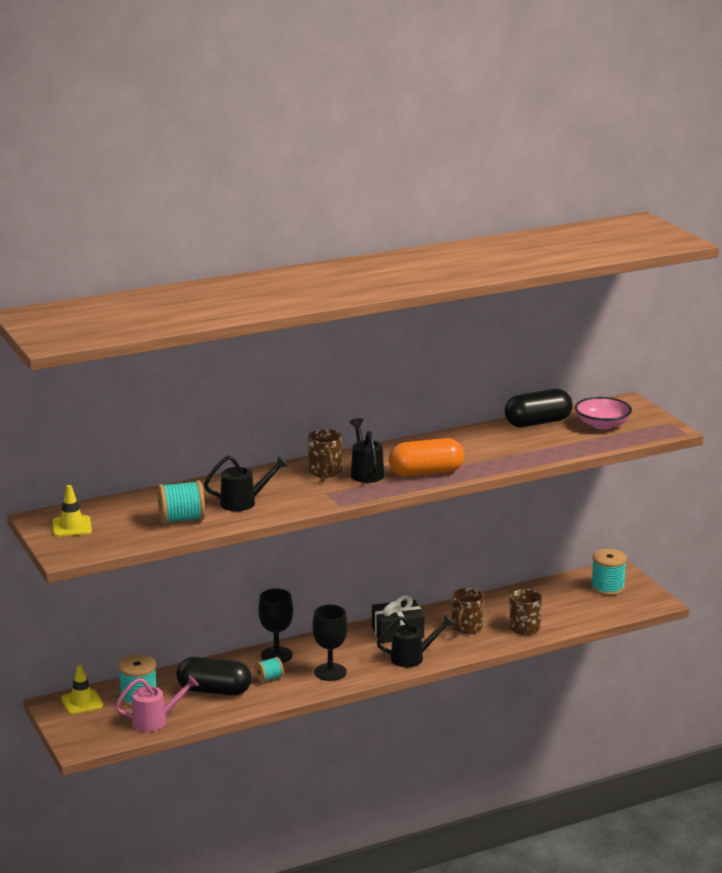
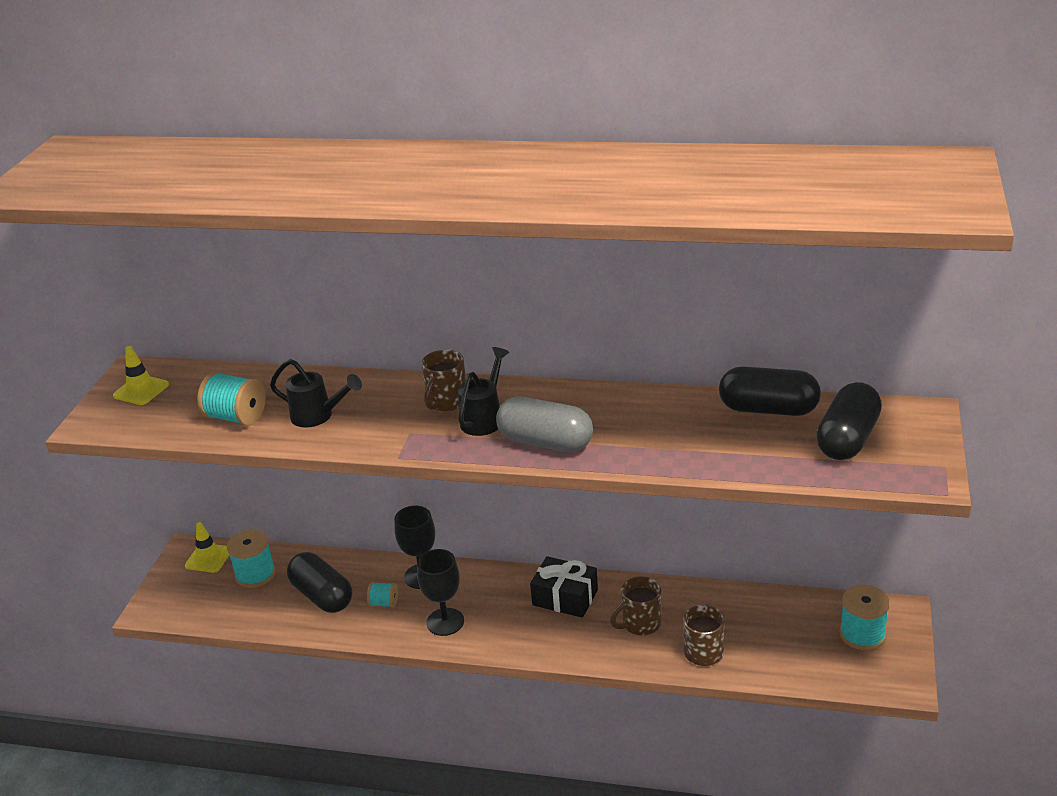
camera: 40 degrees right, 10 degrees up
(156, 721) = (236, 610): pink watering can -> none
(413, 658) = (543, 641): black watering can -> none
(426, 473) = (545, 442): orange capsule -> grey capsule
(602, 424) = (847, 439): pink bowl -> black capsule

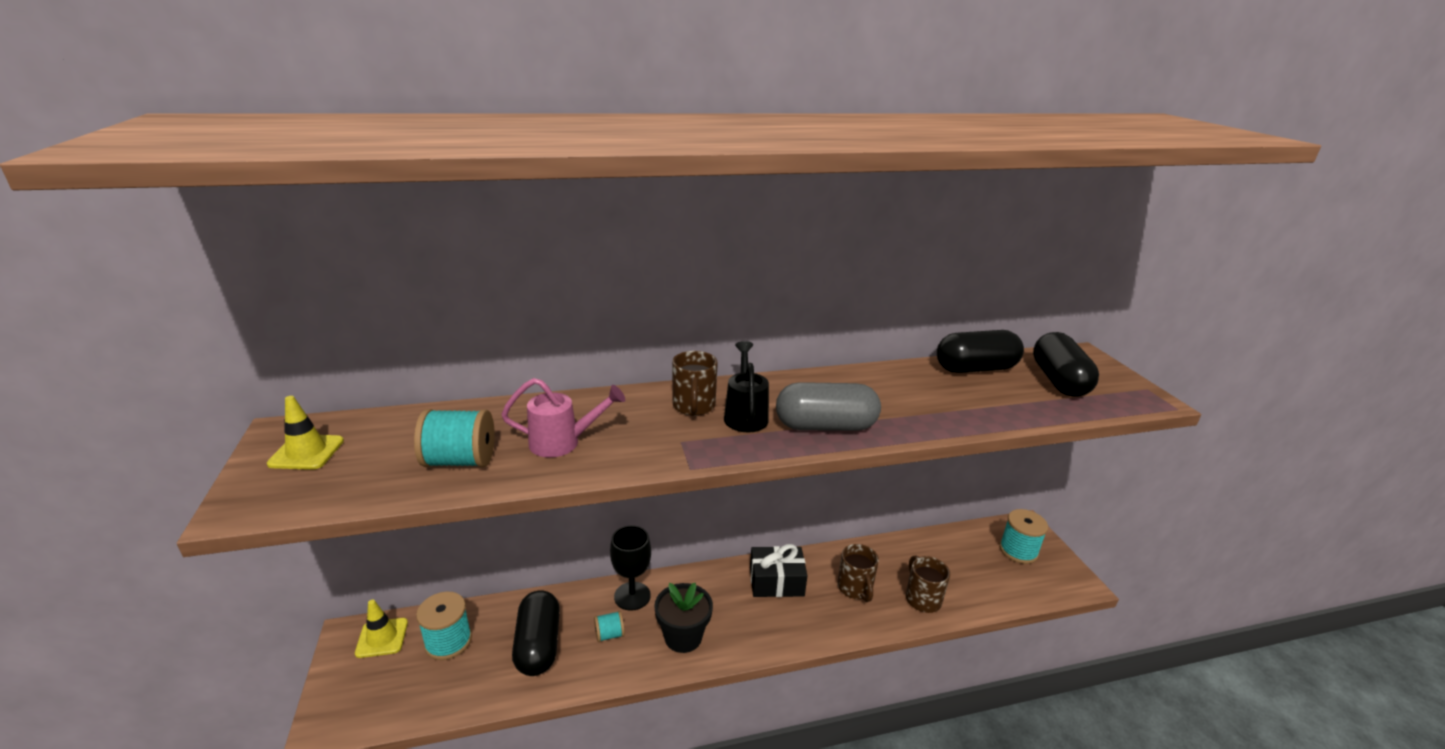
camera: 30 degrees left, 5 degrees down
(318, 416) = (563, 443): black watering can -> pink watering can
(322, 596) = (538, 645): black capsule -> black capsule turned 60 degrees clockwise
(445, 622) = (683, 637): black goblet -> black flower pot
(640, 624) = (855, 588): brown mug -> brown mug turned 45 degrees counterclockwise

